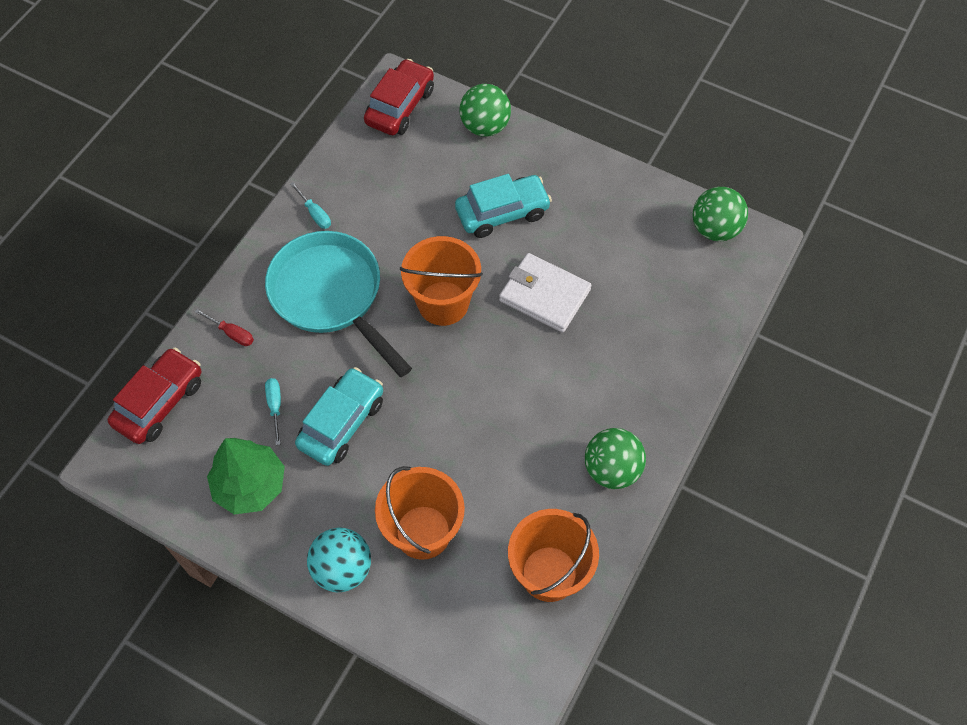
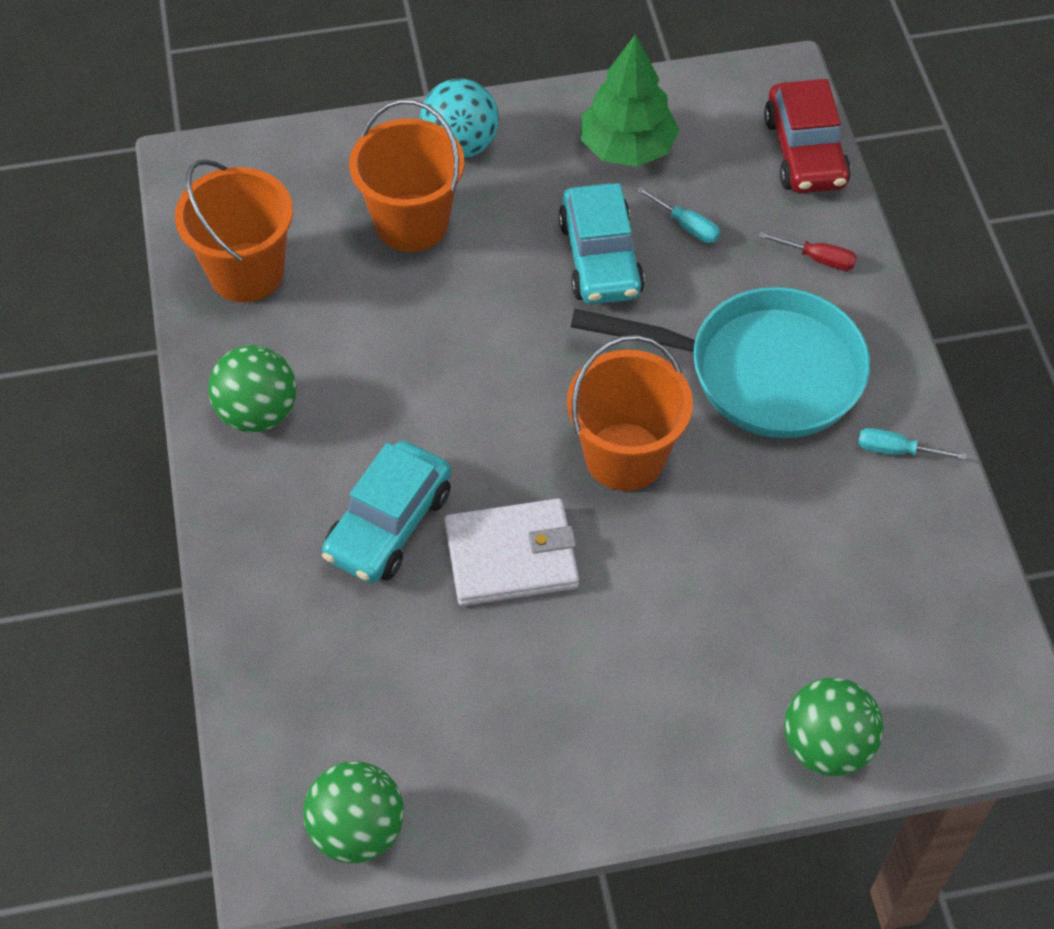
camera: 140 degrees right, 5 degrees down
(232, 333) = (818, 259): red screwdriver -> red screwdriver turned 150 degrees counterclockwise
(400, 106) = (972, 684): red car -> none
(502, 212) = (671, 629): turquoise car -> turquoise car (389, 524)

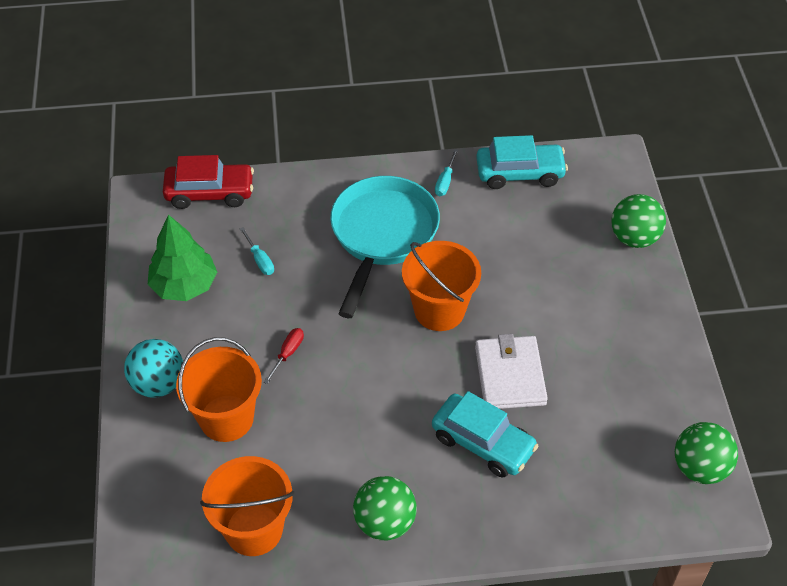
camera: 85 degrees left, 5 degrees down
(600, 258) = (279, 309): turquoise car -> turquoise car (520, 173)
(687, 226) = (260, 260): turquoise screwdriver -> turquoise screwdriver turned 105 degrees clockwise
(818, 259) = (299, 197): red screwdriver -> red screwdriver (288, 353)

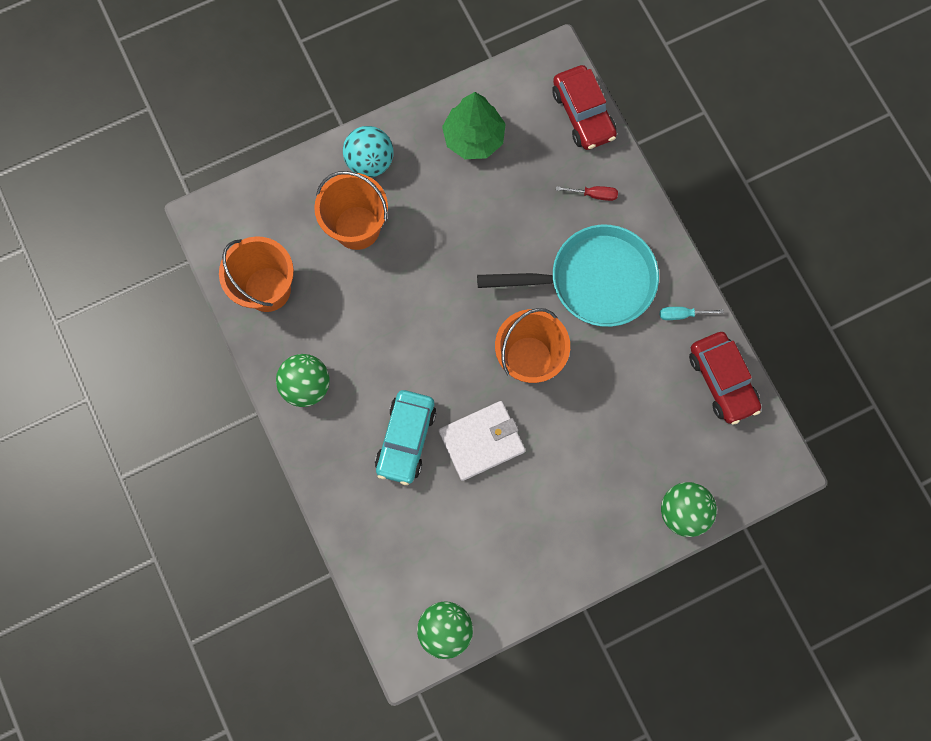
camera: 70 degrees right, 25 degrees up
(260, 260) = (524, 187): turquoise screwdriver -> none
(288, 353) = (436, 250): red screwdriver -> red screwdriver (594, 194)
(520, 173) = (722, 380): turquoise car -> red car

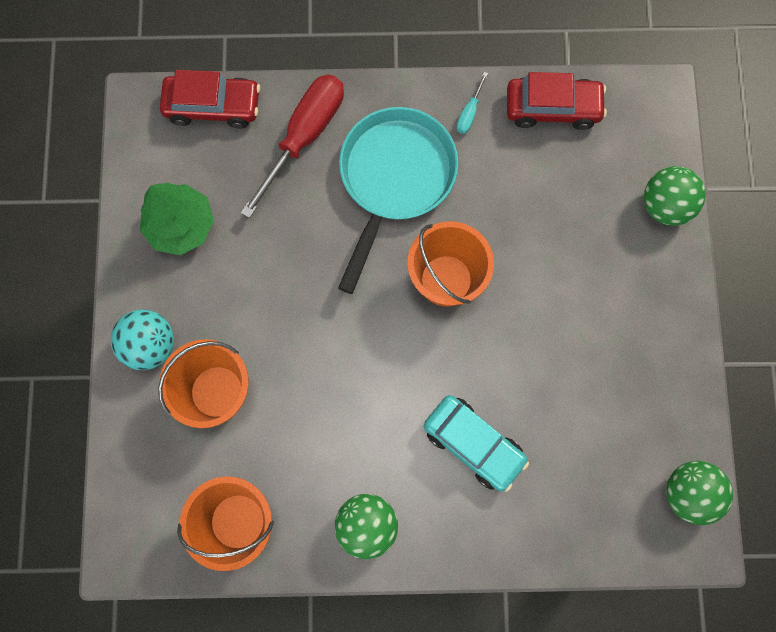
camera: 65 degrees left, 0 degrees up
(481, 441) = (510, 367): white wallet -> none
(594, 194) = (304, 136): red screwdriver -> red screwdriver, size x2.37

